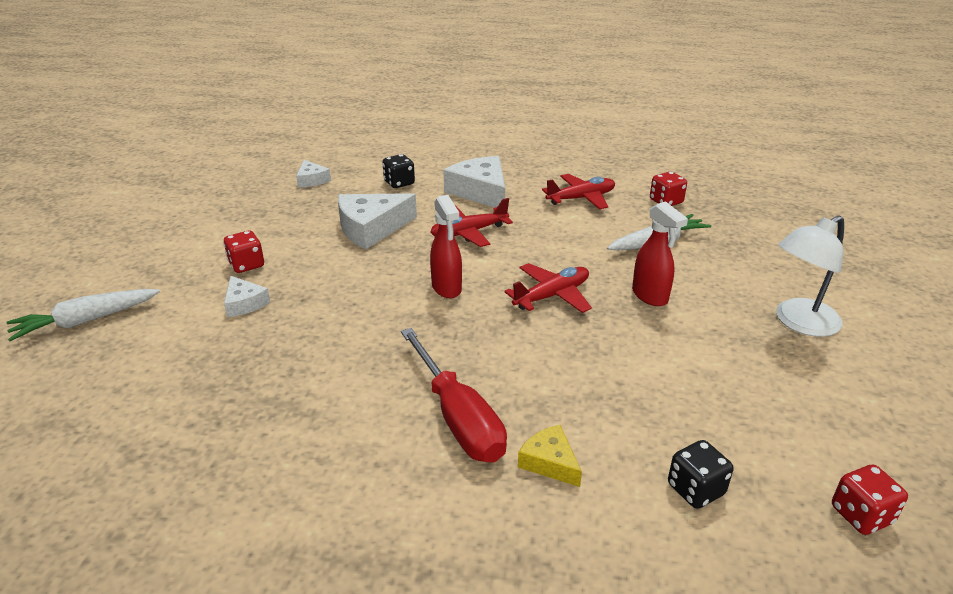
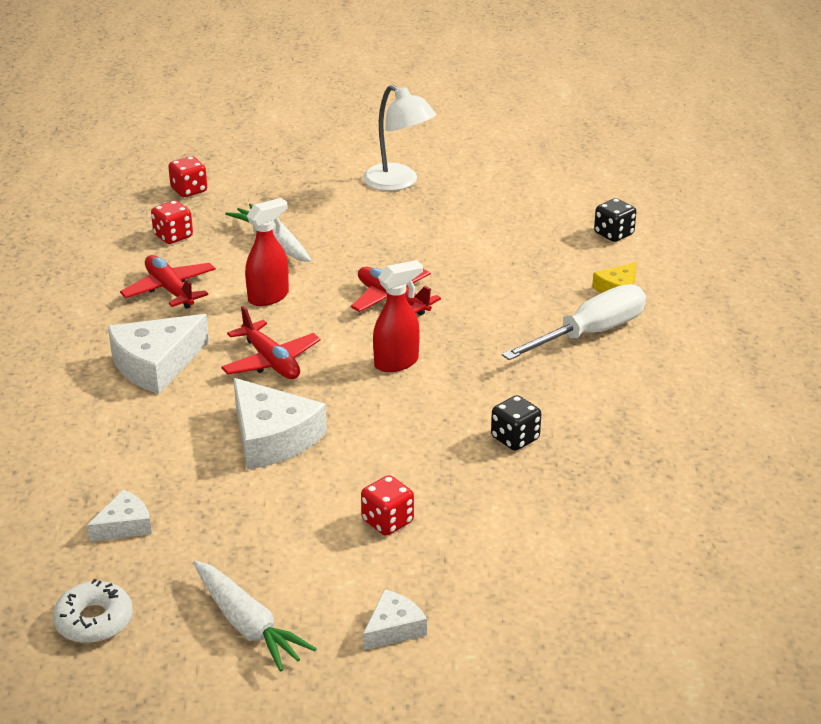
camera: 100 degrees left, 0 degrees up
(86, 321) = (549, 619): white carrot -> white carrot (247, 624)
(237, 172) = (94, 621): none -> white donut
(244, 303) = (470, 498): white cheese -> white cheese (393, 628)
(399, 183) = (131, 437): black dice -> black dice (515, 438)
(458, 418) = (590, 333): red screwdriver -> white screwdriver
(650, 296) = (377, 248): red spray bottle -> red spray bottle (269, 297)
(861, 515) = (605, 182): red dice -> red dice (189, 190)

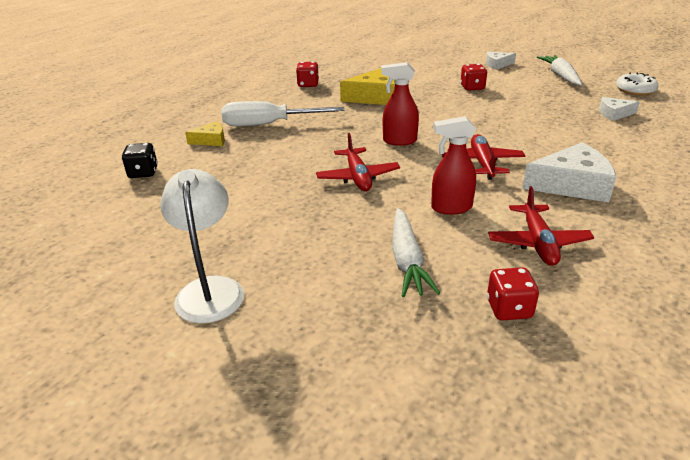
camera: 145 degrees left, 0 degrees up
(189, 190) = (453, 386): red dice -> red dice (308, 84)
(272, 438) = (509, 127): white cheese -> none
(515, 438) = (377, 97): black dice -> yellow cheese

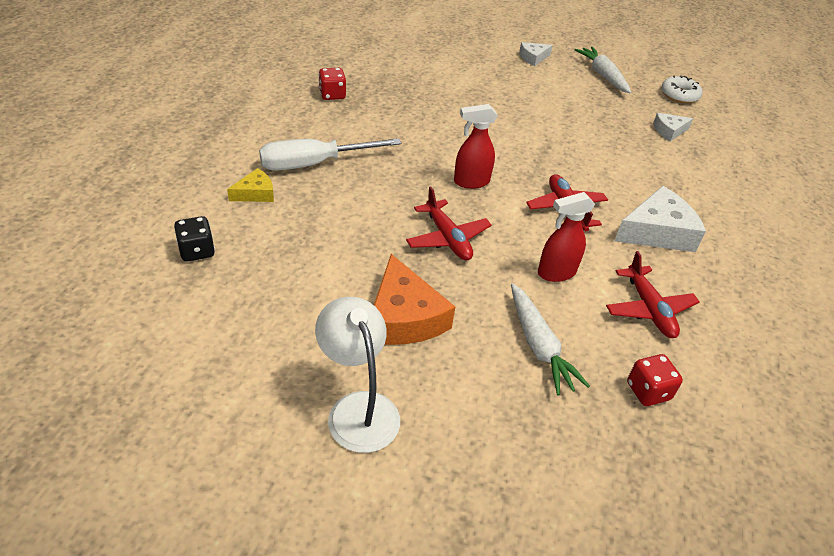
camera: 20 degrees left, 10 degrees up
(288, 228) = (404, 317): none -> orange cheese
(377, 97) = (421, 114): yellow cheese -> none
(472, 87) = (519, 95): red dice -> none

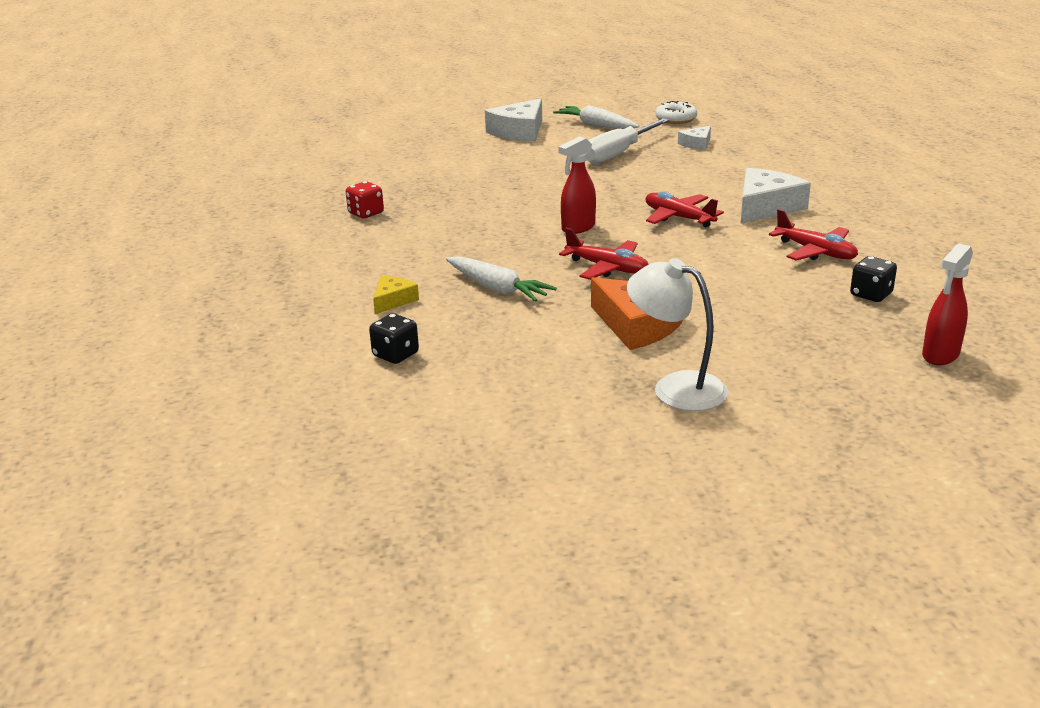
camera: 25 degrees left, 15 degrees down
(314, 164) = (419, 264): white screwdriver -> white screwdriver (618, 154)
(533, 58) = (519, 132): white cheese -> white cheese, size x1.85
(538, 345) = (763, 301): white carrot -> white carrot (497, 288)
(556, 273) = (721, 257): red spray bottle -> red spray bottle (940, 355)
(648, 391) = (871, 295): red dice -> black dice

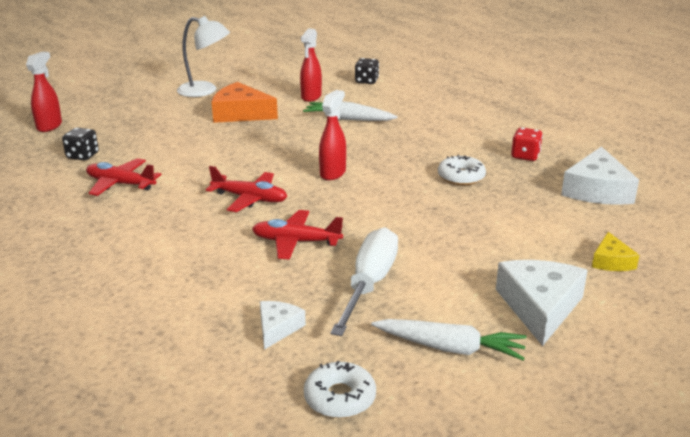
camera: 155 degrees right, 0 degrees up
(393, 300) = (406, 103): yellow cheese -> yellow cheese (611, 261)
(457, 205) = (461, 177): none -> white donut
(512, 338) = (311, 97): none -> red spray bottle
(607, 268) = (284, 144): red plane -> red plane (296, 242)
(765, 207) = (167, 227): white cheese -> white cheese (597, 190)

